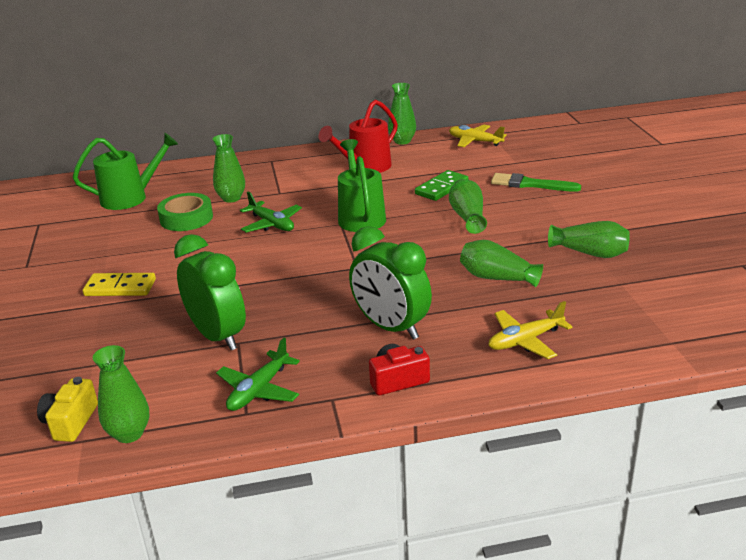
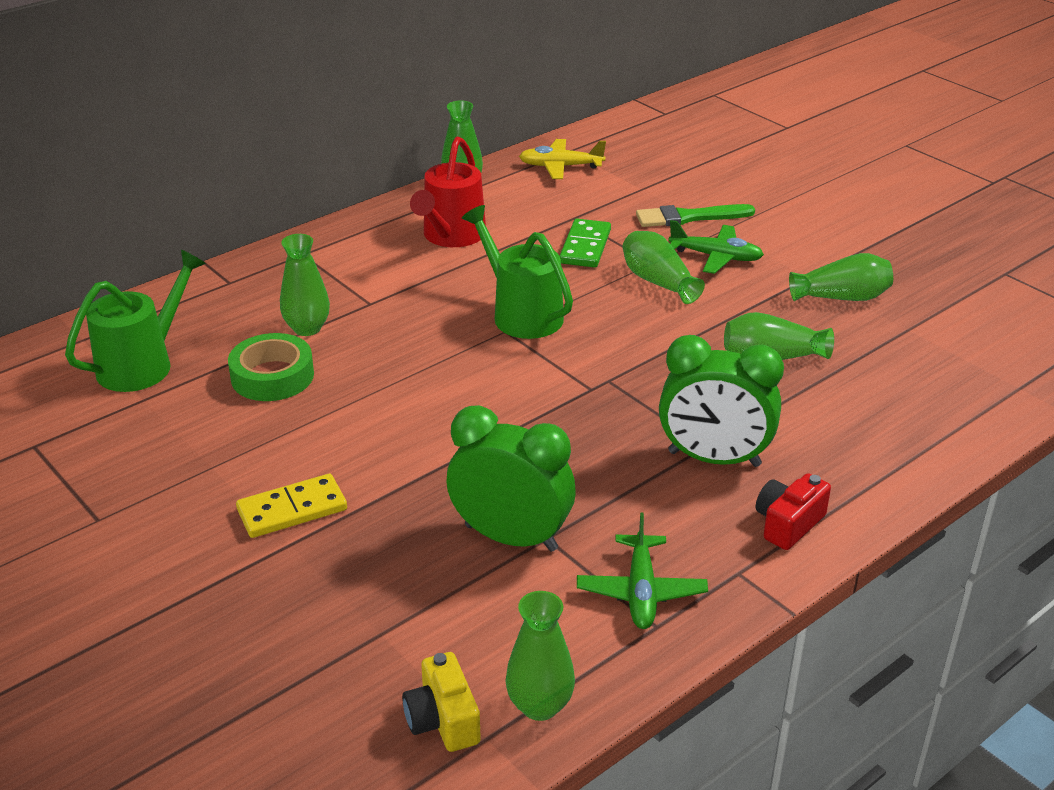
camera: 30 degrees left, 5 degrees up
(272, 224) = (410, 354): green plane -> green plane (716, 257)
(525, 340) = (876, 430): yellow plane -> none

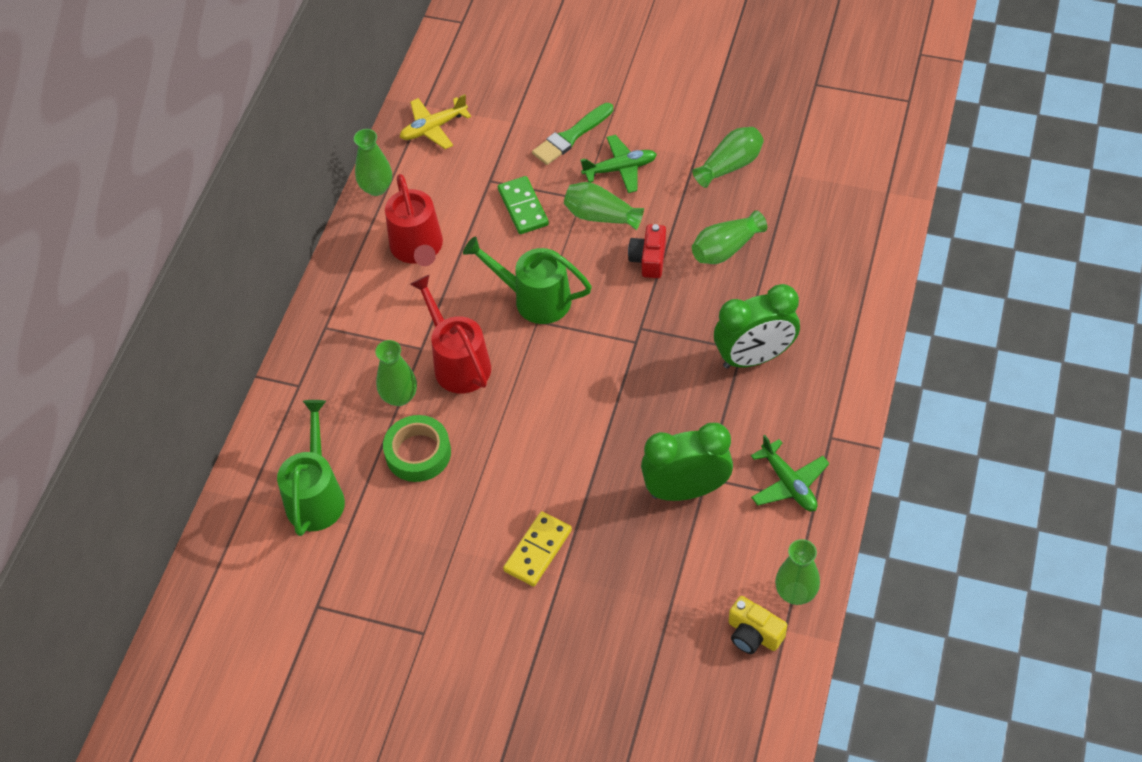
camera: 30 degrees left, 20 degrees up
(391, 327) = (457, 362): none -> red watering can
(788, 524) = (831, 384): red camera -> red camera (649, 259)

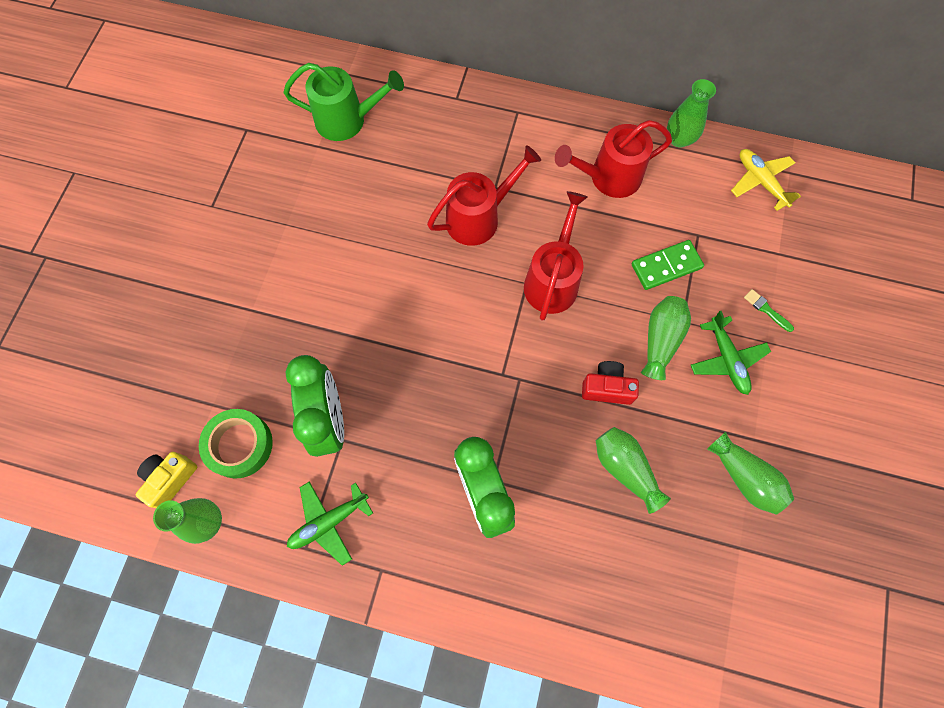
camera: 85 degrees right, 15 degrees up
(399, 396) = (443, 173): green vase -> none
(418, 453) = (384, 191): green tape -> green tape (239, 445)
(534, 299) = (552, 280): green watering can -> red watering can
(538, 550) = (278, 290): yellow domino -> none
(571, 136) = (766, 309): green brush -> green brush, size x0.53

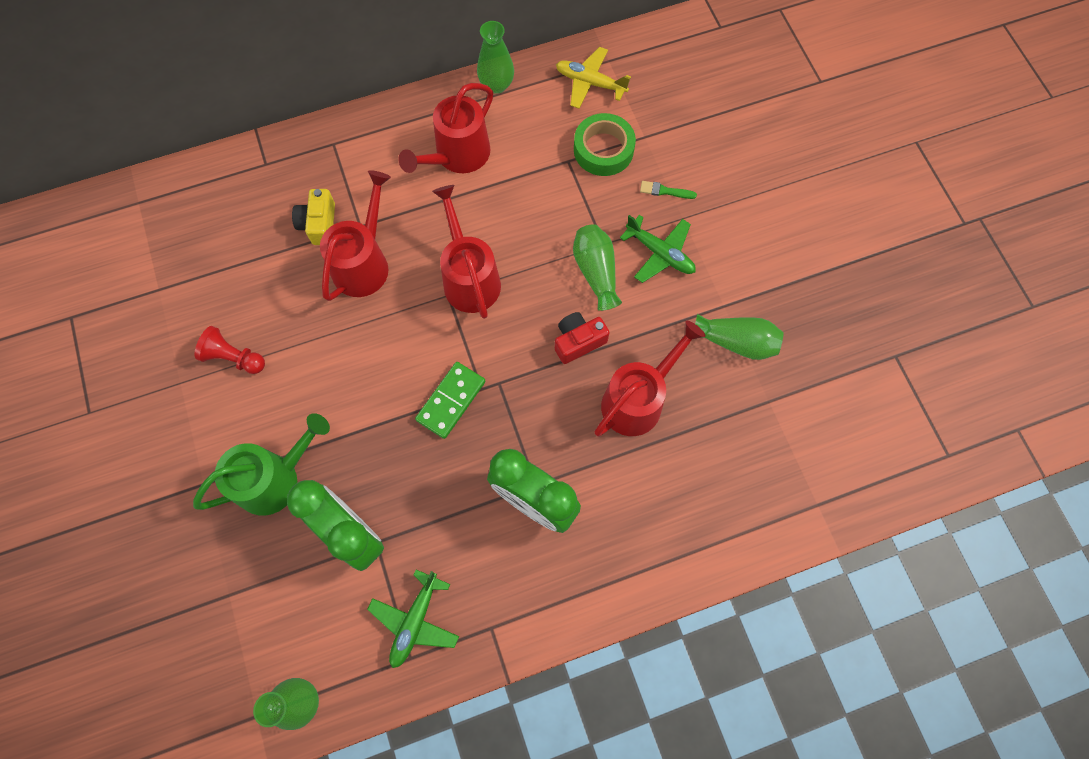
camera: 35 degrees left, 0 degrees up
(170, 479) = (236, 690): yellow camera -> yellow camera (319, 224)
(239, 445) = (282, 613): green tape -> green tape (603, 149)
(336, 230) = (234, 357): none -> red pawn
(348, 120) = (171, 247): green watering can -> green watering can (276, 478)
(625, 469) = (638, 399): green vase -> red watering can
(666, 266) = (559, 205): green domino -> green domino (451, 401)

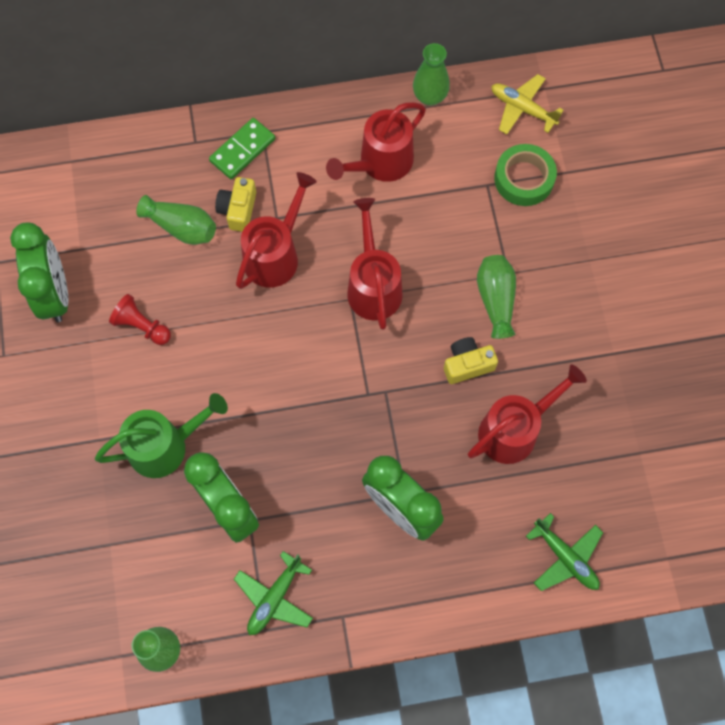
camera: 10 degrees right, 0 degrees up
(137, 339) = (55, 293): none -> green clock
(451, 401) = (338, 401): green domino -> green domino (242, 150)
(578, 341) = (467, 364): red camera -> yellow camera
(660, 253) = (561, 291): green plane -> green plane (565, 557)
(664, 191) = (576, 230): green brush -> none
(736, 342) = (619, 390): green vase -> green vase (182, 227)

